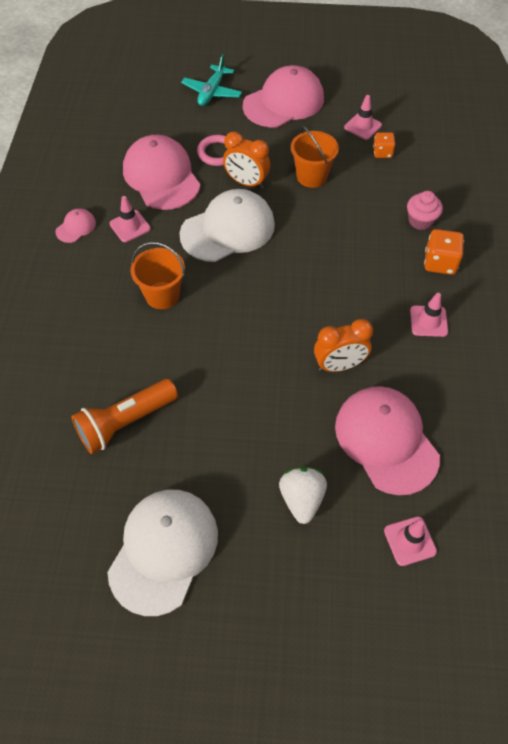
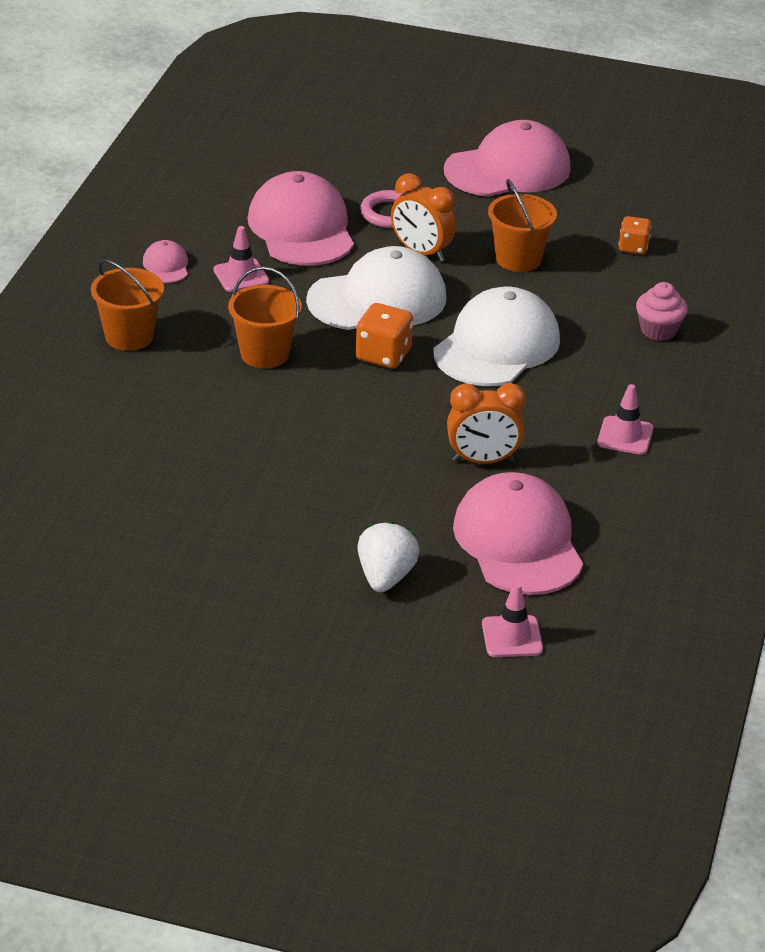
camera: 10 degrees right, 20 degrees down
(63, 298) = (129, 336): none -> orange bucket
(76, 227) = (166, 266): pink cap -> pink cap turned 60 degrees counterclockwise
(125, 422) = (179, 470): orange flashlight -> none
(163, 550) = (193, 593): white cap -> white cap (496, 346)
(212, 92) = (405, 143): turquoise plane -> none
(362, 126) = (615, 213): pink traffic cone -> none
(440, 263) = (667, 379): orange dice -> orange dice (383, 355)

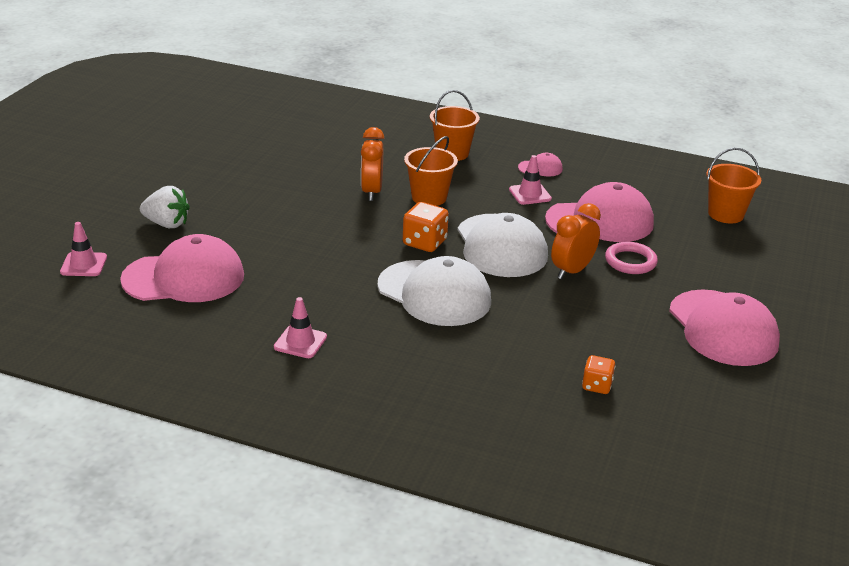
camera: 95 degrees right, 5 degrees down
(483, 461) = (284, 272): orange clock -> orange clock (371, 192)
(518, 259) = (567, 318): orange bucket -> orange bucket (725, 214)
(658, 330) = (455, 382): pink cupcake -> none

